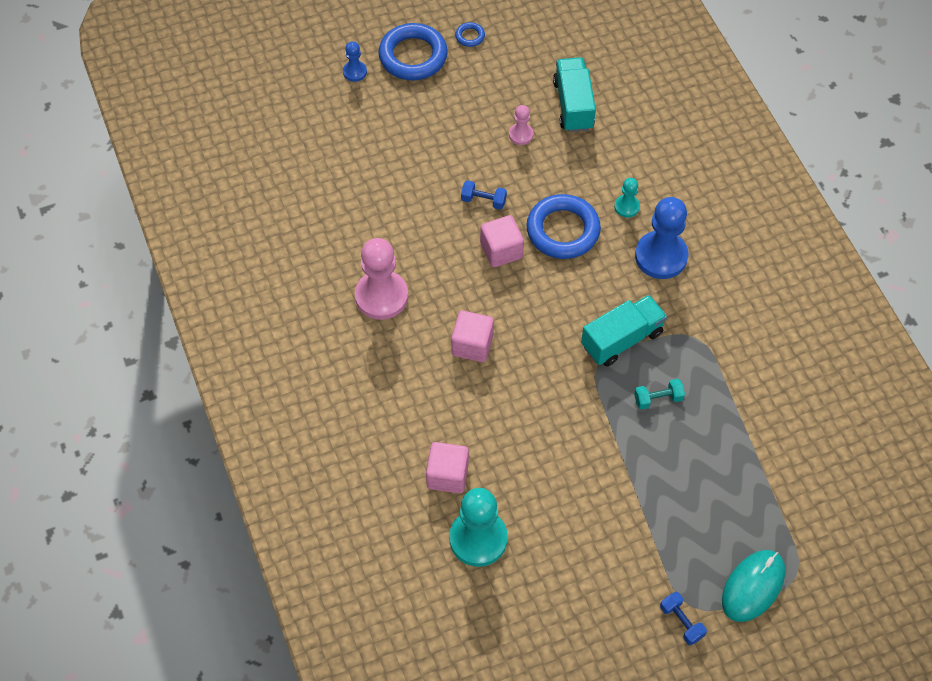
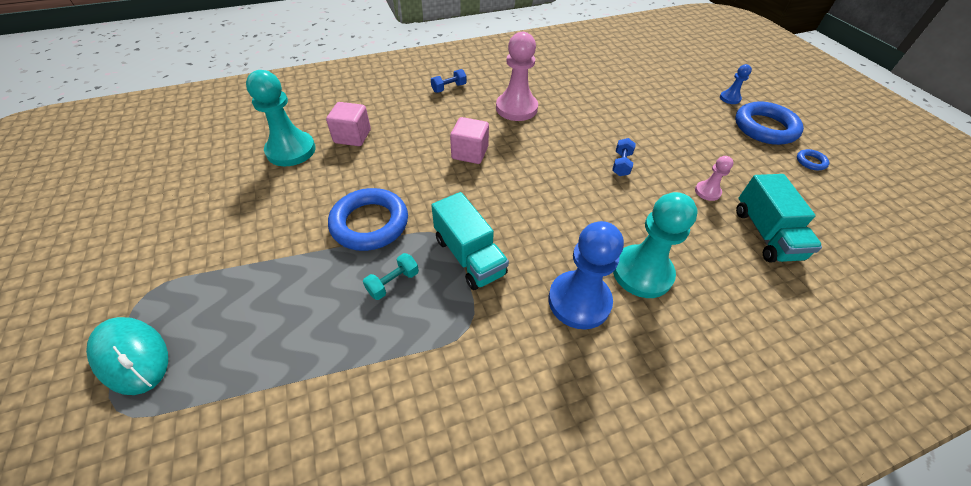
camera: 90 degrees right, 10 degrees down
(501, 250) = (568, 173): pink cube -> none
(563, 230) = (599, 217): blue ring -> blue ring (370, 223)
(573, 105) = (765, 234): turquoise truck -> turquoise truck turned 90 degrees clockwise
(626, 207) = (642, 273): turquoise pawn -> turquoise pawn, size x2.03
(658, 399) = (393, 283): turquoise dumbbell -> turquoise dumbbell turned 60 degrees clockwise
(681, 622) = (135, 282): blue dumbbell -> blue dumbbell (449, 88)

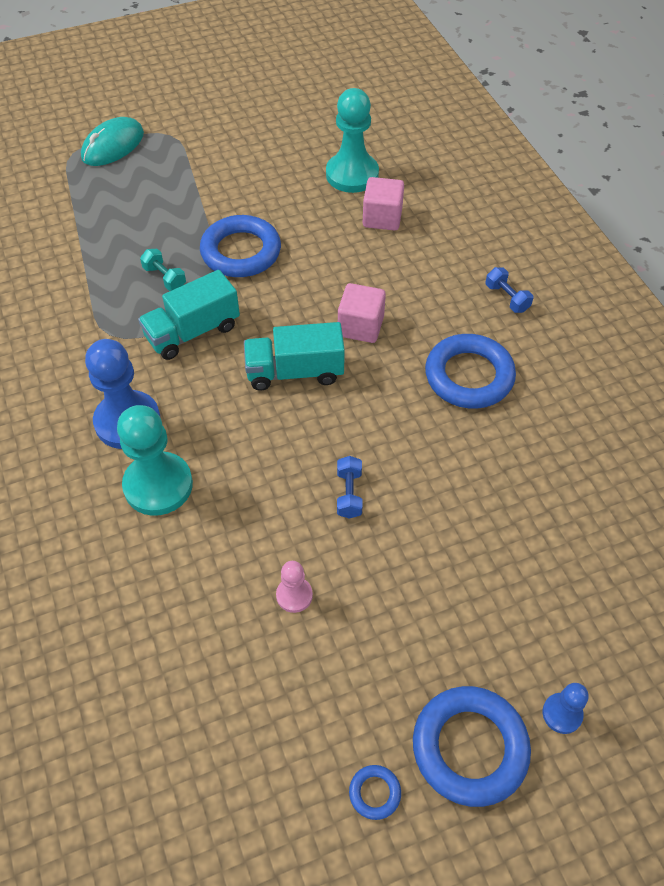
camera: 90 degrees right, 5 degrees up
(516, 108) = (469, 376): pink pawn -> blue ring
(621, 164) = (349, 494): blue dumbbell -> blue dumbbell turned 75 degrees clockwise
(765, 234) = (210, 648): turquoise truck -> turquoise truck (295, 372)

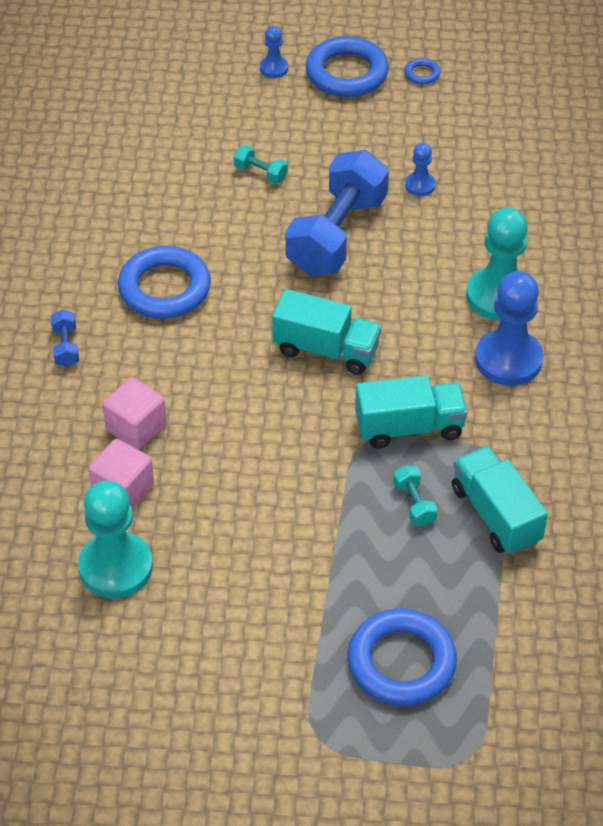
camera: 155 degrees left, 5 degrees down
(98, 291) = (496, 515): none -> turquoise truck
(113, 146) = (406, 748): turquoise mouse -> none
(241, 252) = (312, 506): blue ring -> blue ring (401, 662)
(294, 595) = (420, 185): pink pawn -> blue pawn
(349, 494) = (337, 235): blue dumbbell -> blue dumbbell, size x2.49
(360, 326) = (234, 371): pink cube -> pink cube (136, 427)
(470, 540) = (260, 173): none -> turquoise dumbbell

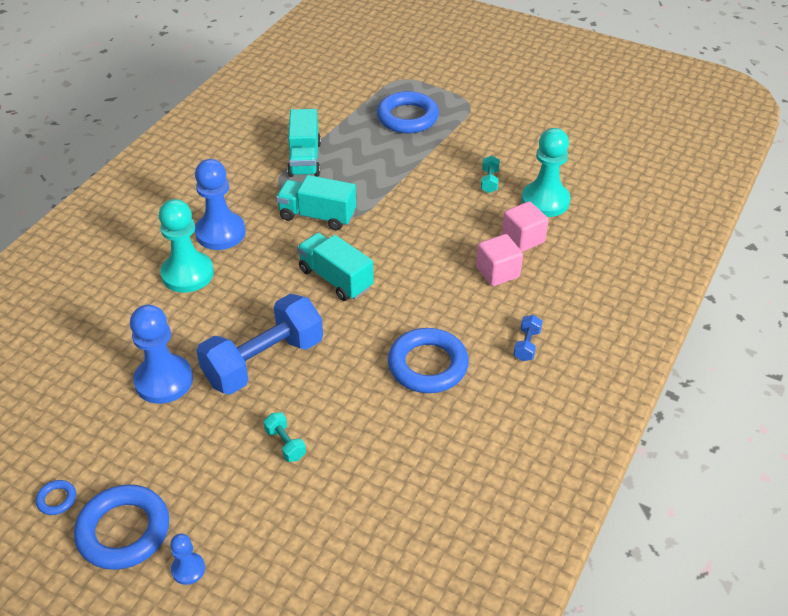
camera: 155 degrees left, 5 degrees down
(414, 504) = (347, 178): turquoise dumbbell -> turquoise dumbbell (489, 181)
(420, 185) = (164, 381): blue pawn -> blue pawn, size x2.03

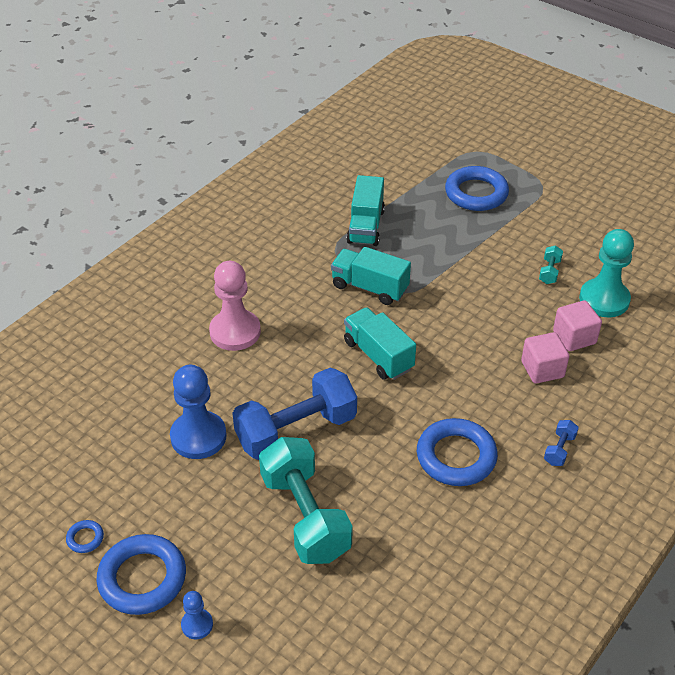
camera: 10 degrees right, 0 degrees up
(187, 274) = (235, 332): turquoise pawn -> pink pawn
(220, 233) = (272, 293): blue pawn -> none
(285, 444) = (305, 516): turquoise dumbbell -> turquoise dumbbell, size x2.49

